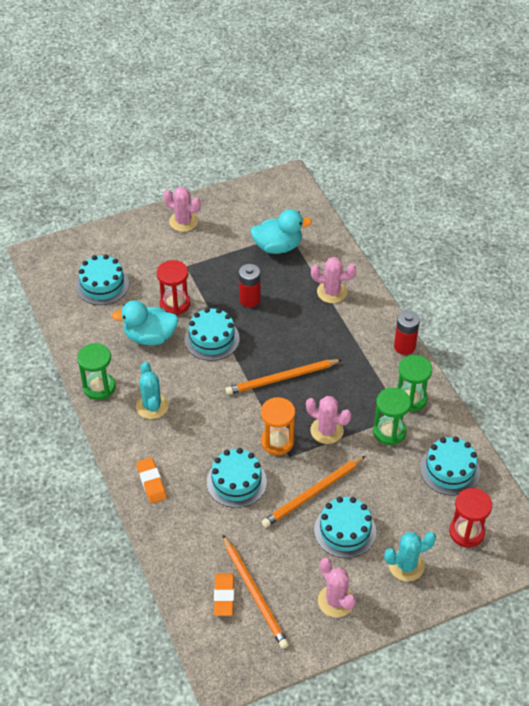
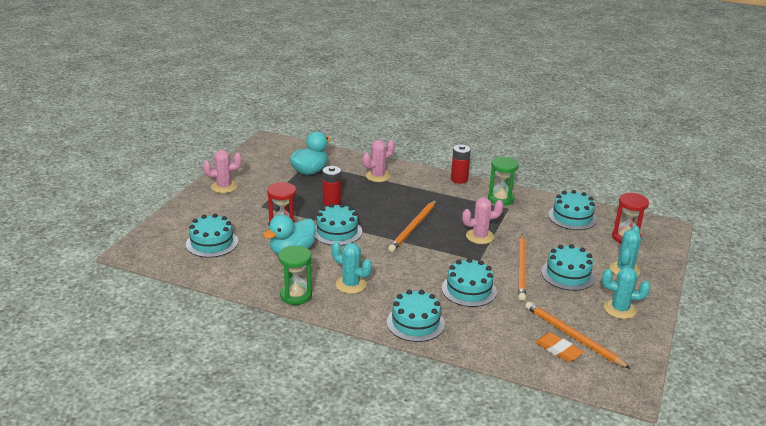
camera: 45 degrees left, 20 degrees down
(151, 482) = (415, 323): orange eraser -> turquoise cake
(254, 593) = (572, 336): orange pencil -> orange pencil turned 150 degrees counterclockwise
(277, 441) = (460, 257): orange hourglass -> none
(335, 601) = (620, 309): pink cactus -> turquoise cactus
(389, 431) = (514, 218): green hourglass -> none

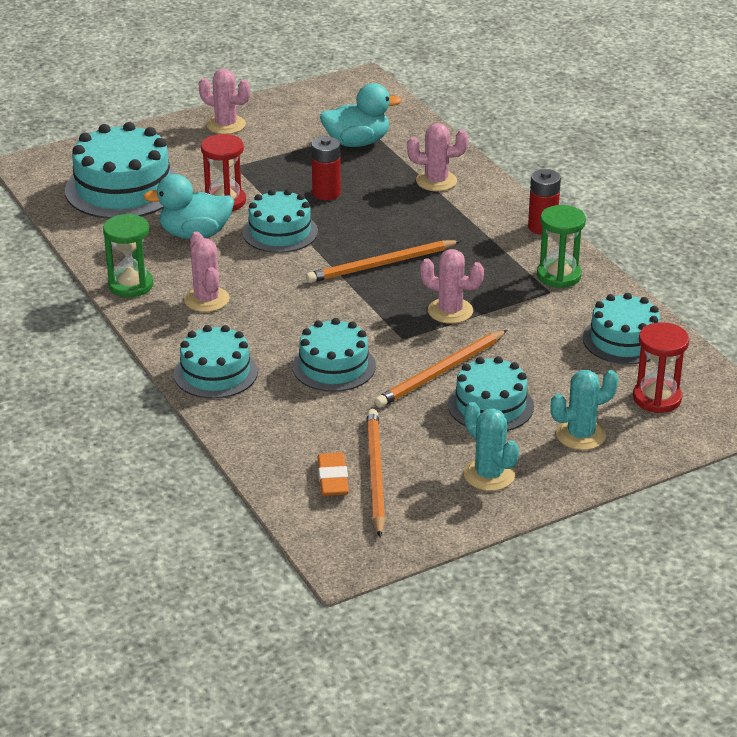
camera: 40 degrees right, 5 degrees up
(212, 243) = (123, 188): turquoise cake -> turquoise cake, size x1.59
(351, 284) = (206, 300): turquoise cactus -> pink cactus

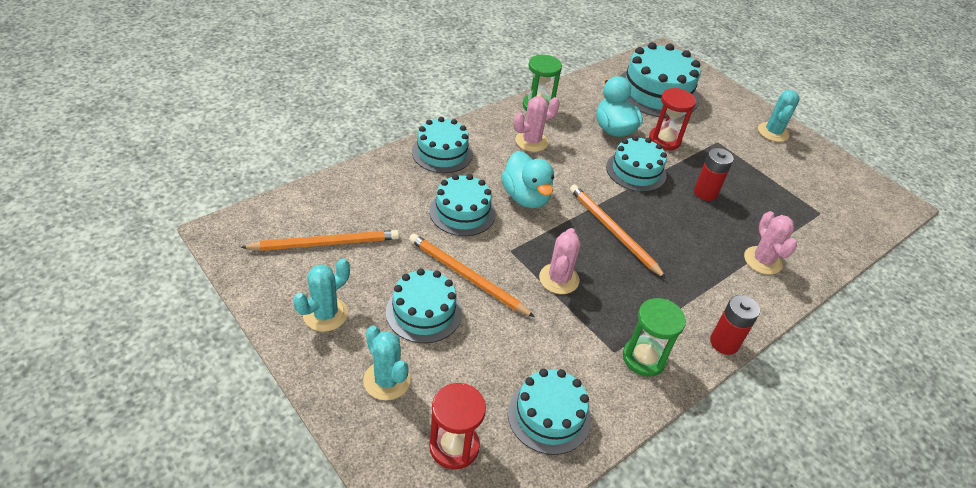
camera: 75 degrees right, 10 degrees up
(226, 125) = (773, 132): pink cactus -> turquoise cactus
(333, 479) = (319, 220): orange eraser -> none
(357, 142) = (794, 206): turquoise duck -> turquoise duck (526, 197)

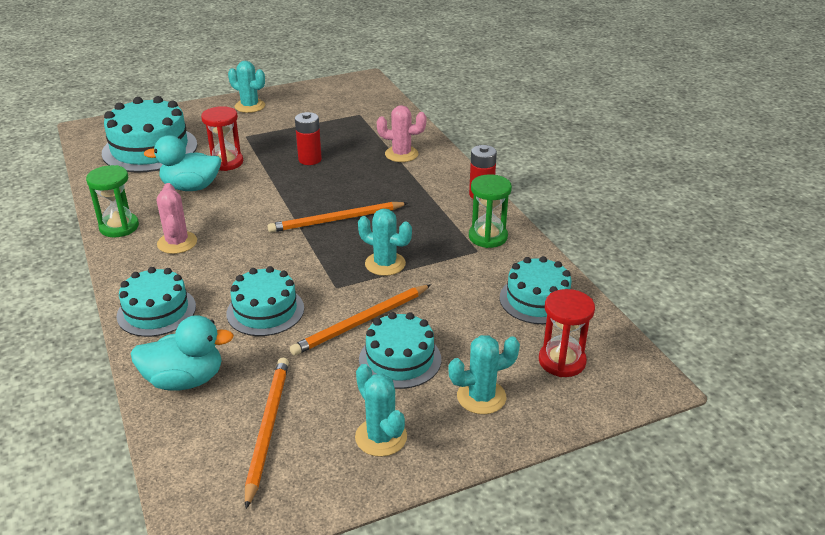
camera: 70 degrees left, 10 degrees down
(526, 197) = (264, 263): turquoise duck -> turquoise duck (185, 380)
(559, 279) = (385, 264): pink cactus -> turquoise cactus
(636, 171) = (261, 188): turquoise cake -> none

